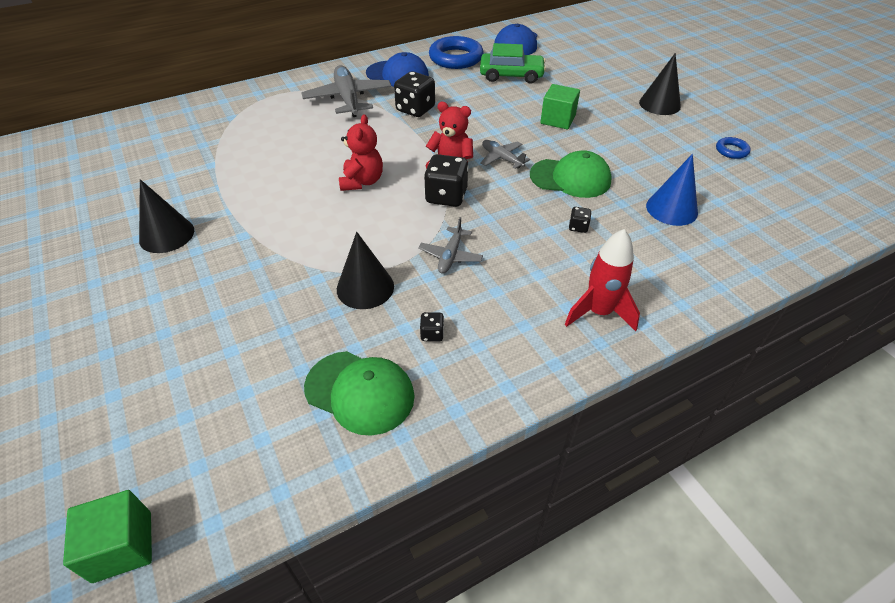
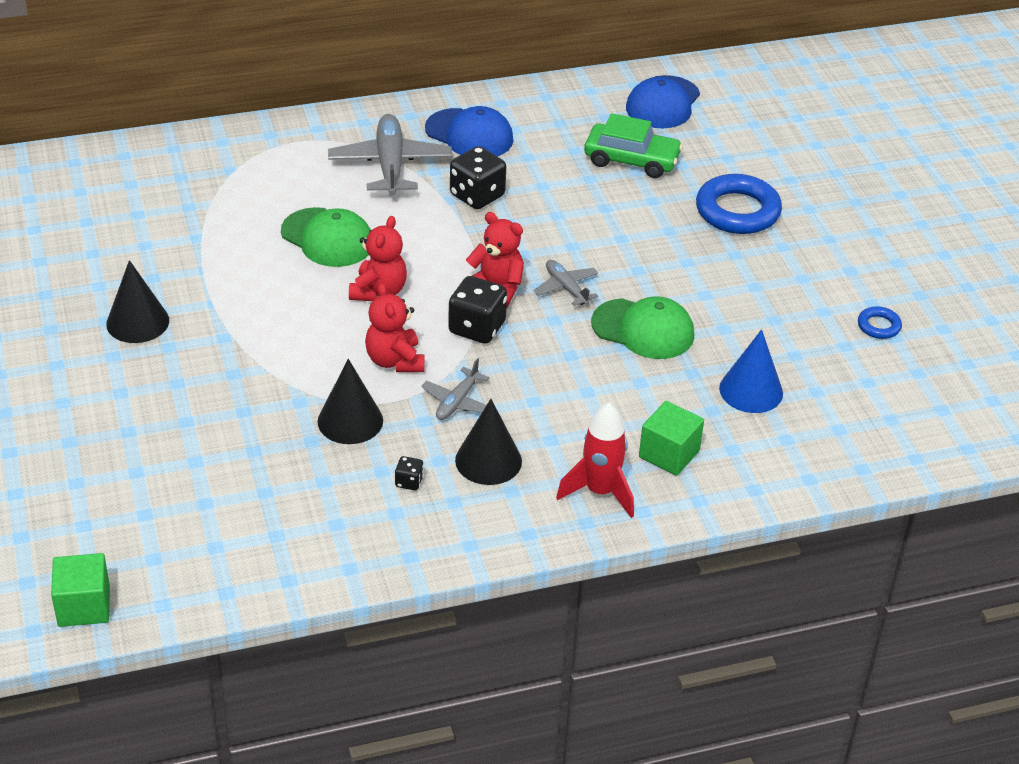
camera: 10 degrees right, 5 degrees down
(360, 392) = (319, 523): green cap -> green cap (327, 238)
(389, 231) = (395, 361): none -> red teddy bear
(456, 58) = (562, 117): blue ring -> blue ring (737, 211)
(558, 120) = (665, 242): green cube -> green cube (669, 454)
(578, 227) = (623, 393): black dice -> none
(659, 104) = (821, 240): black cone -> black cone (488, 460)

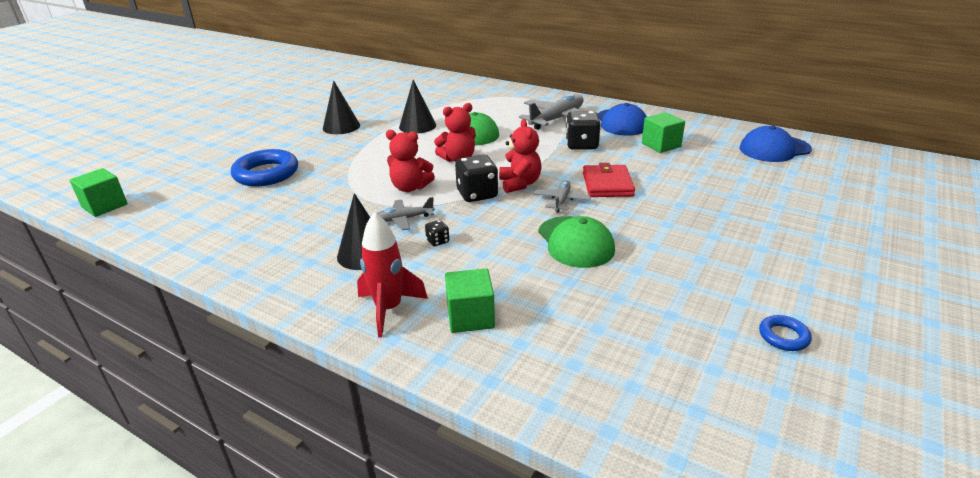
camera: 50 degrees right, 10 degrees down
(350, 421) = (341, 200): black cone -> black cone (417, 126)
(395, 361) = (410, 187): red teddy bear -> red teddy bear turned 105 degrees counterclockwise
(409, 482) = (309, 239): black dice -> black dice (437, 241)
(555, 152) = (661, 145): none -> green cube
(577, 241) = (607, 184): none -> red wallet
(631, 160) = (708, 164): green car -> none
(737, 211) = (751, 215): blue ring -> blue ring (266, 173)
(751, 390) = (596, 316): blue cone -> none

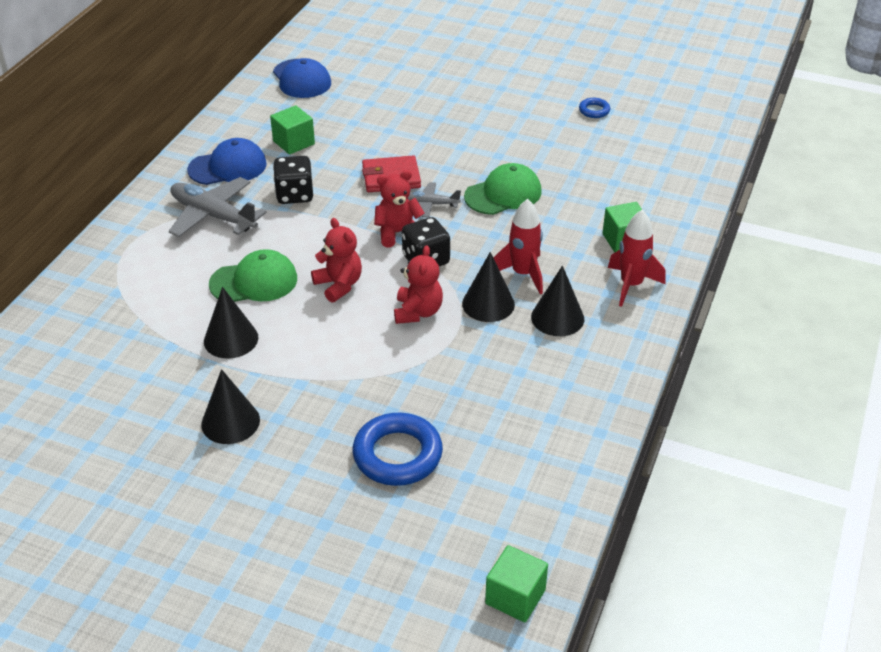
camera: 100 degrees left, 10 degrees up
(403, 219) = (488, 304): grey plane -> black cone
(437, 241) = (523, 274): black dice -> red rocket

